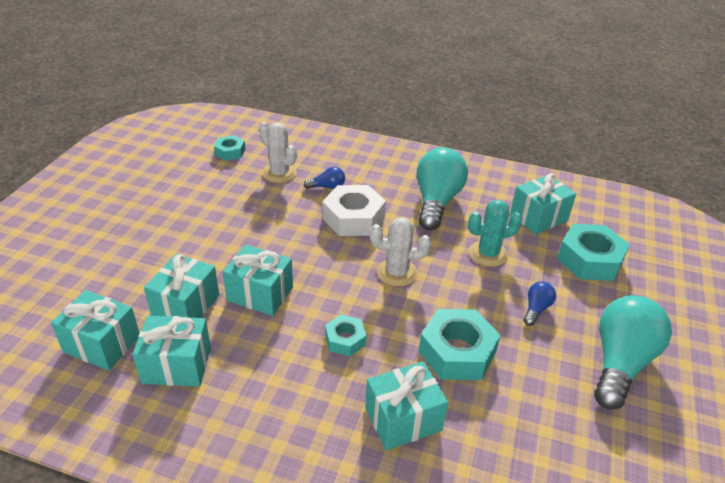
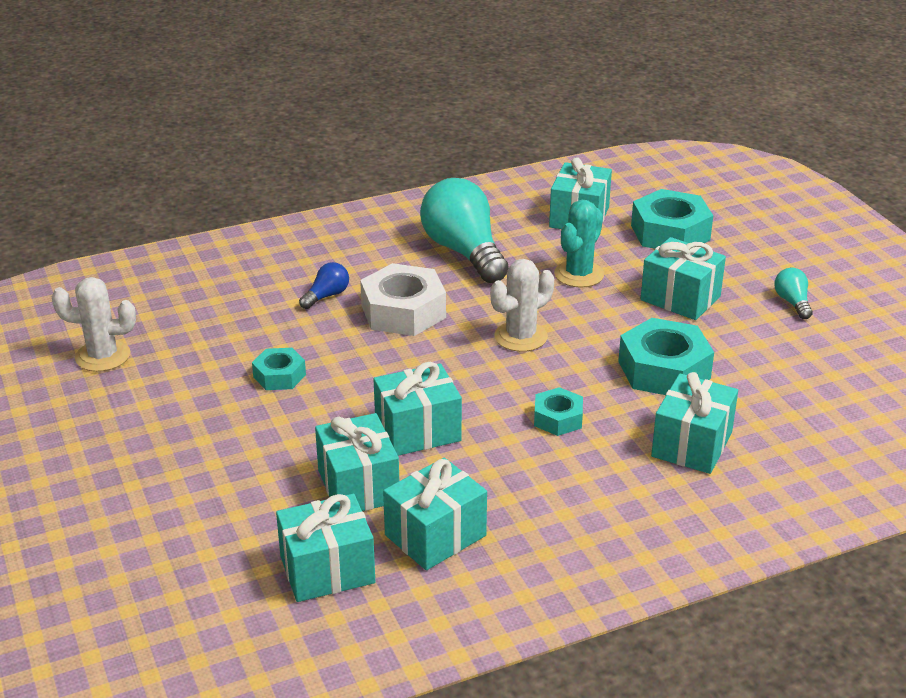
camera: 40 degrees left, 5 degrees down
(230, 152) = (145, 318): turquoise nut -> turquoise nut (279, 376)
(279, 173) = (248, 310): white cactus -> white cactus (103, 356)
(536, 309) = (680, 298): blue light bulb -> turquoise gift
(620, 363) = (792, 302): turquoise light bulb -> turquoise light bulb, size x0.45

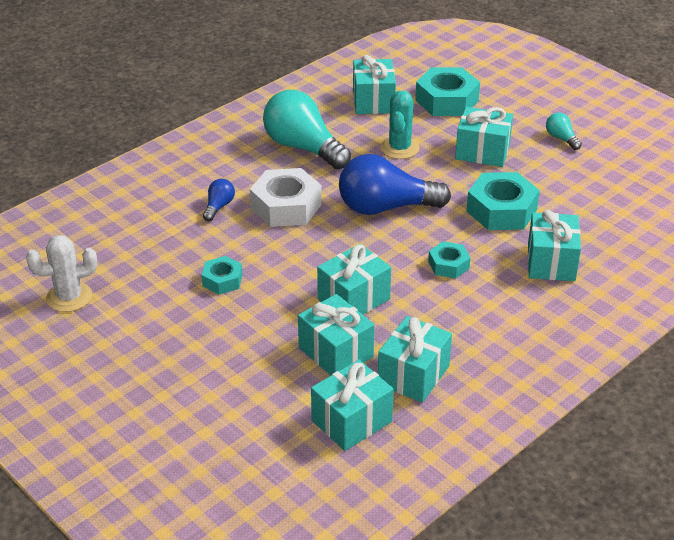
camera: 20 degrees left, 5 degrees up
(520, 337) = (385, 207): white cactus -> blue light bulb

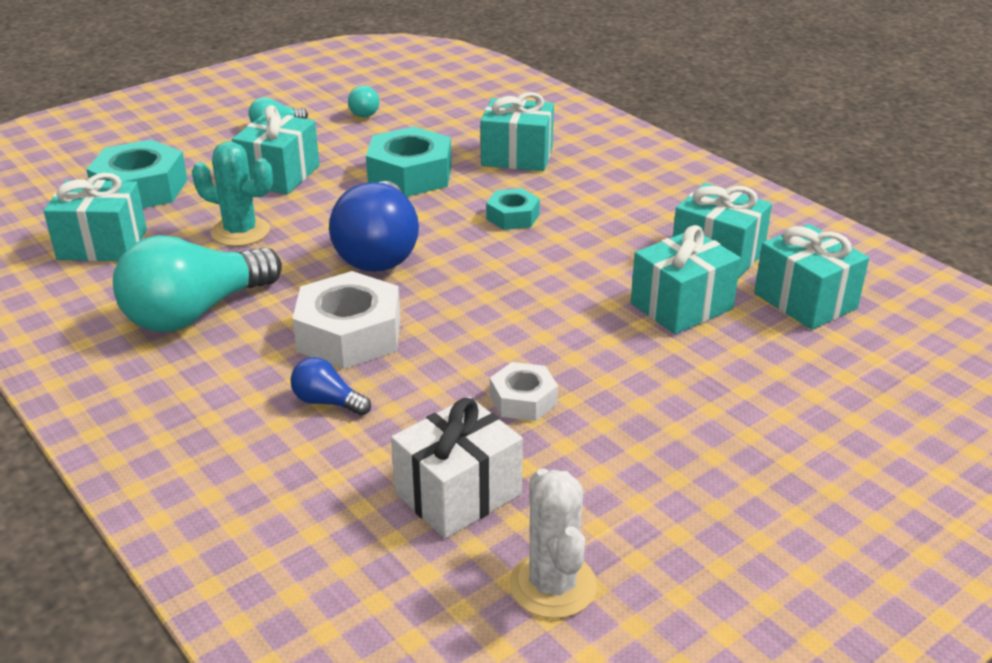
camera: 85 degrees left, 5 degrees down
(140, 260) = (458, 494): none -> white gift
(222, 280) = (523, 400): turquoise nut -> white nut
(353, 299) = (574, 287): turquoise gift -> none
(604, 177) = (365, 112): none -> turquoise light bulb

